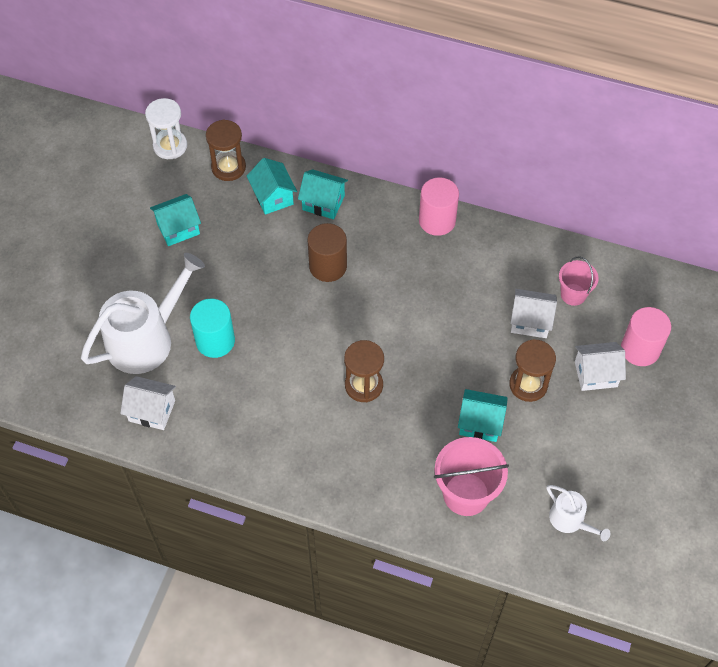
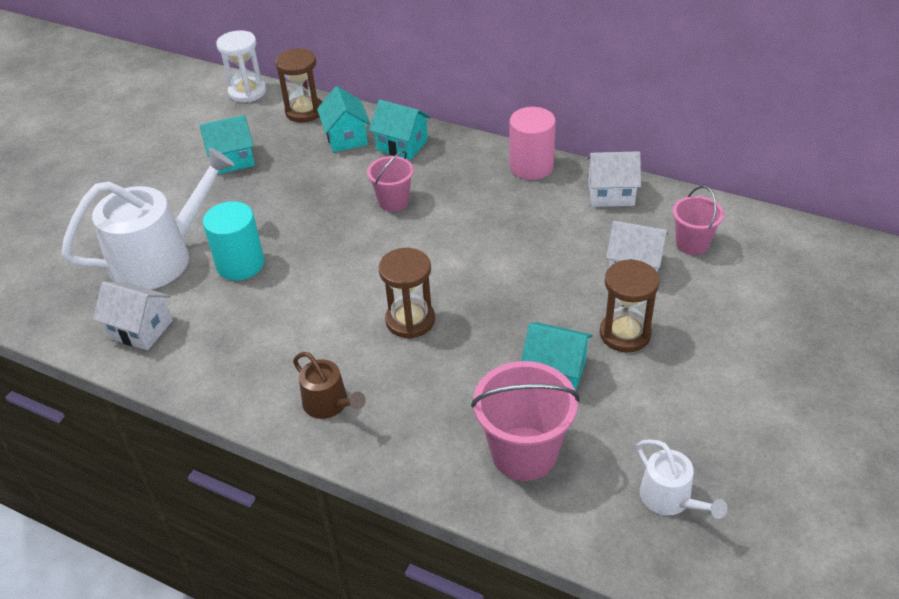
camera: 10 degrees right, 15 degrees down
(317, 465) = (329, 404): none -> brown watering can
(328, 266) = (393, 201): brown cylinder -> pink bucket
(596, 374) = (717, 328): white house -> white house (611, 194)
(640, 349) = (778, 305): pink cylinder -> none

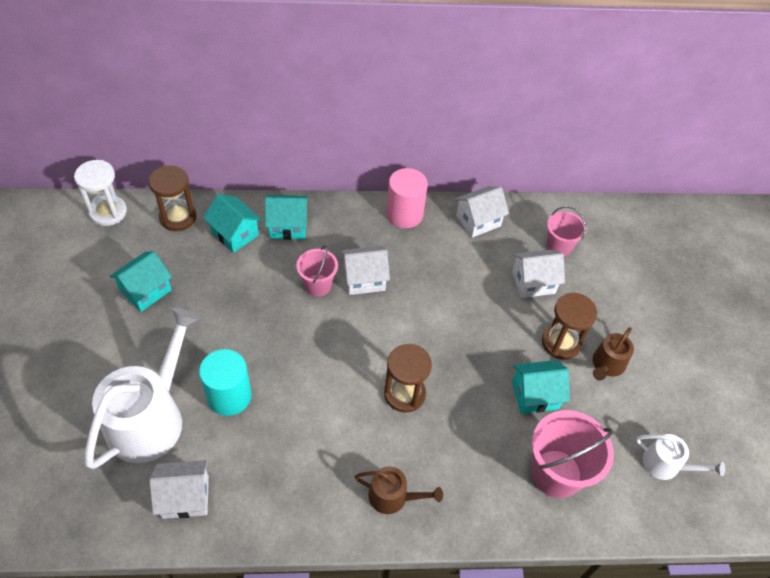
camera: 35 degrees left, 10 degrees up
(445, 210) = (364, 279): none -> white house
(667, 374) = (607, 365): none -> brown watering can

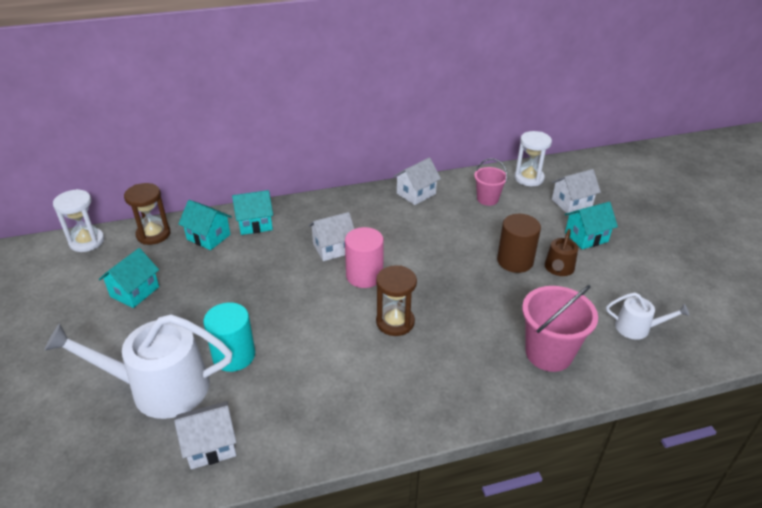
camera: 10 degrees left, 15 degrees down
(150, 418) = (160, 388): white watering can -> white watering can turned 105 degrees counterclockwise
(318, 285) = (293, 259): pink bucket -> none
(393, 496) = (411, 402): brown watering can -> none
(404, 214) = (353, 199): pink cylinder -> pink cylinder (364, 276)
(533, 282) = (476, 225): white house -> white house (571, 203)
(535, 395) = (508, 301): turquoise house -> turquoise house (586, 237)
(561, 343) = (515, 261): brown hourglass -> brown cylinder
(618, 226) = (529, 178): none -> white hourglass

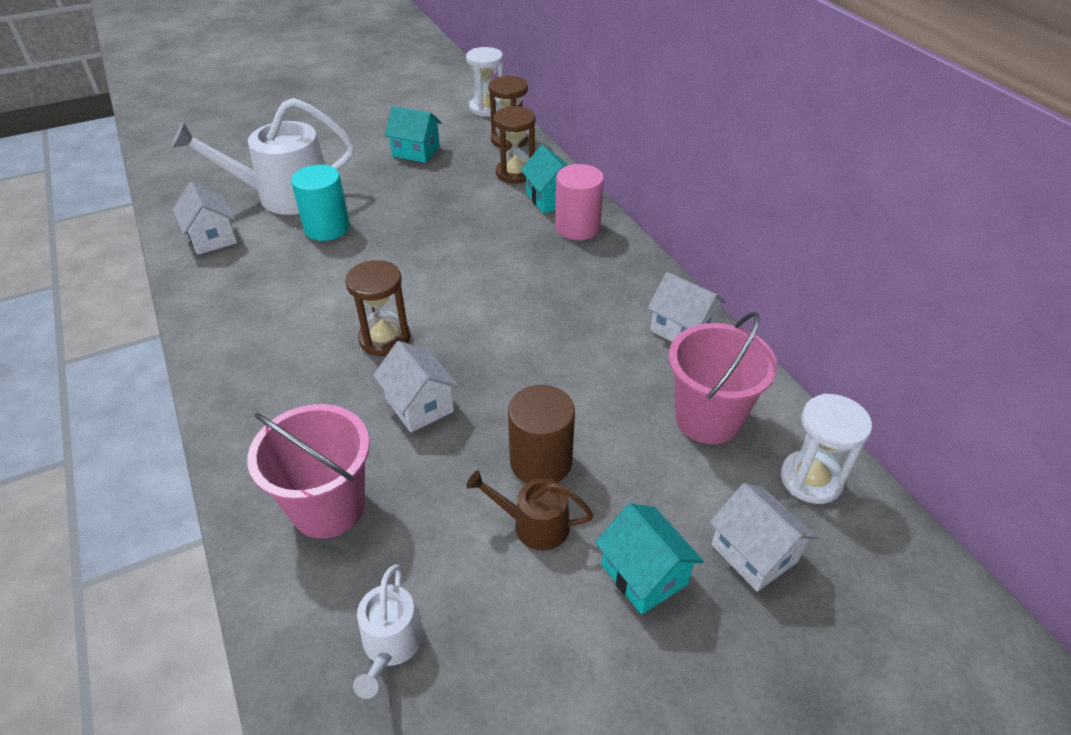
camera: 80 degrees right, 5 degrees up
(160, 388) = (285, 195): white watering can -> white watering can turned 90 degrees counterclockwise
(208, 237) = (515, 173): turquoise house -> brown hourglass
(333, 248) = (520, 266): white house -> white house (419, 405)
(364, 276) = (471, 301): pink cylinder -> pink cylinder (577, 227)
(487, 199) = (707, 419): pink bucket -> pink bucket, size x1.66

